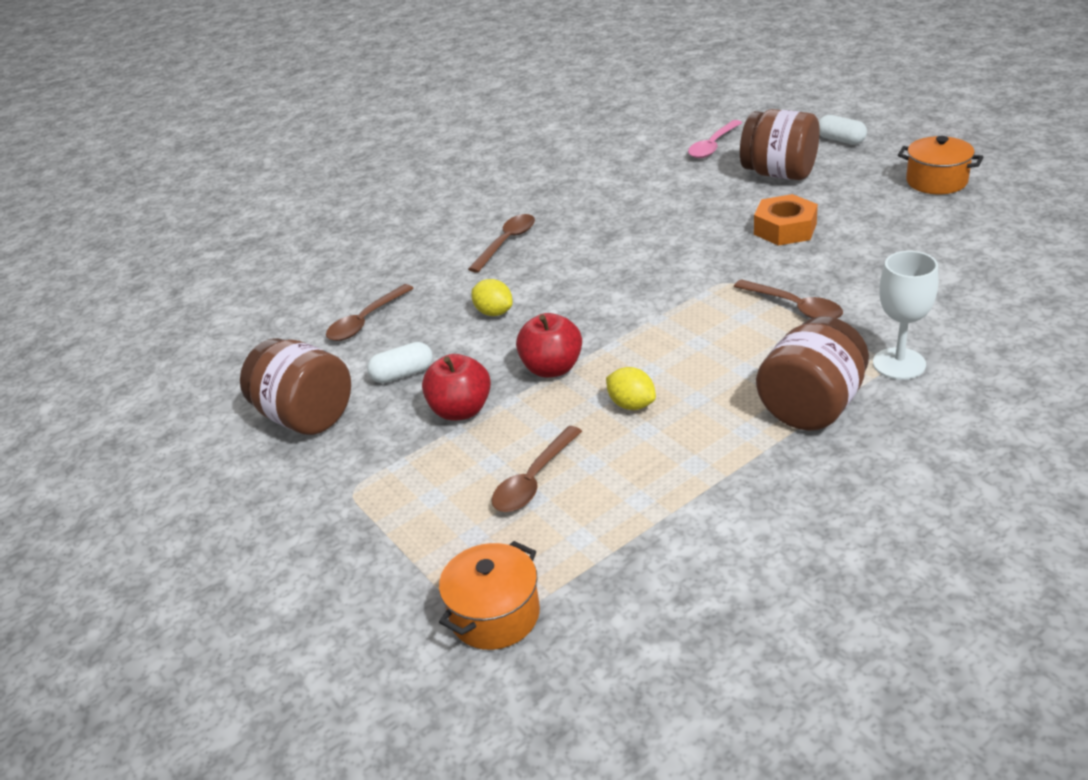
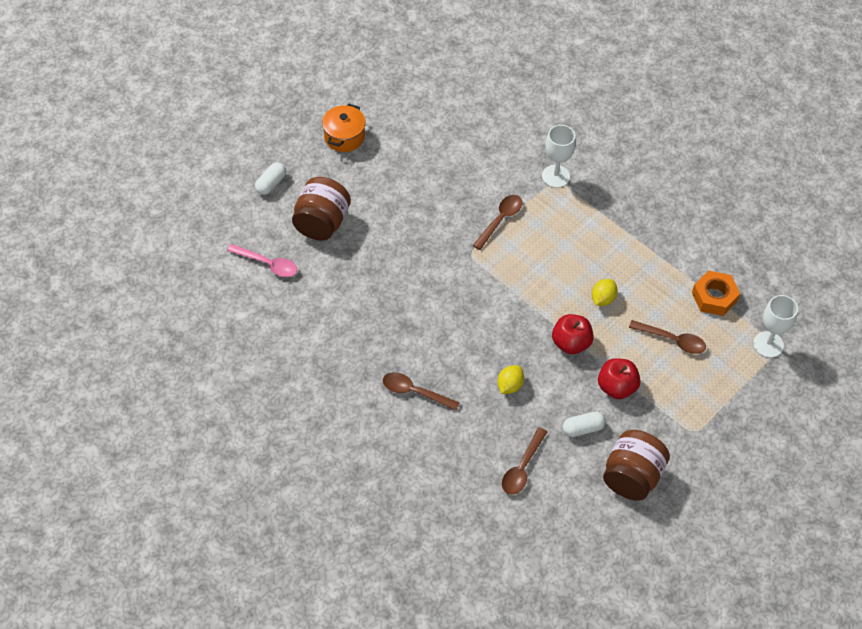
camera: 105 degrees left, 20 degrees up
(366, 321) = (522, 468): brown spoon -> brown spoon turned 90 degrees clockwise
(403, 374) = (583, 428): white capsule -> white capsule turned 75 degrees counterclockwise
(495, 615) = (768, 344): orange pot -> white goblet
(785, 229) = (404, 222): orange nut -> orange nut (714, 297)
(811, 407) = (597, 216): brown jar -> none

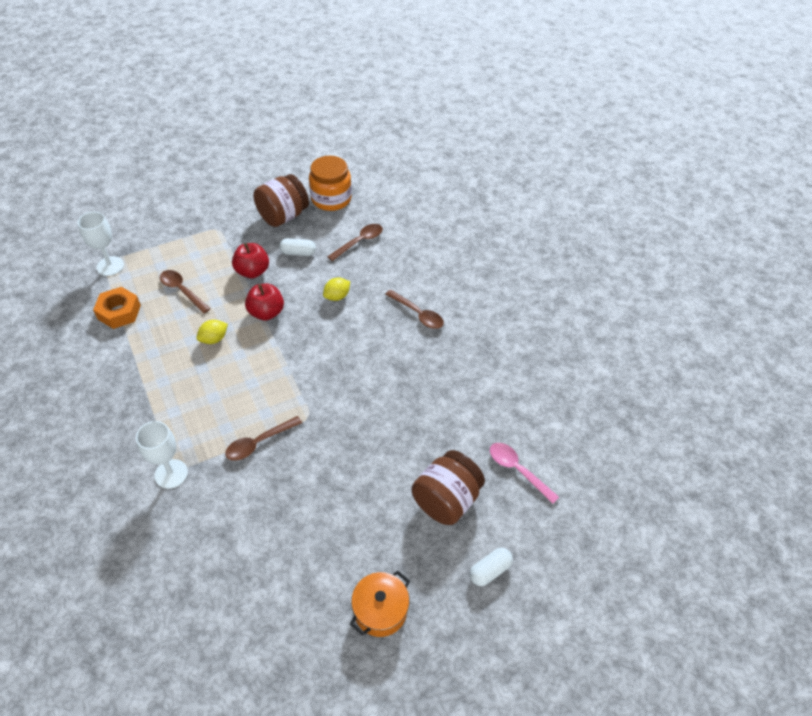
camera: 160 degrees left, 5 degrees down
(591, 525) = (331, 199): none -> orange jar

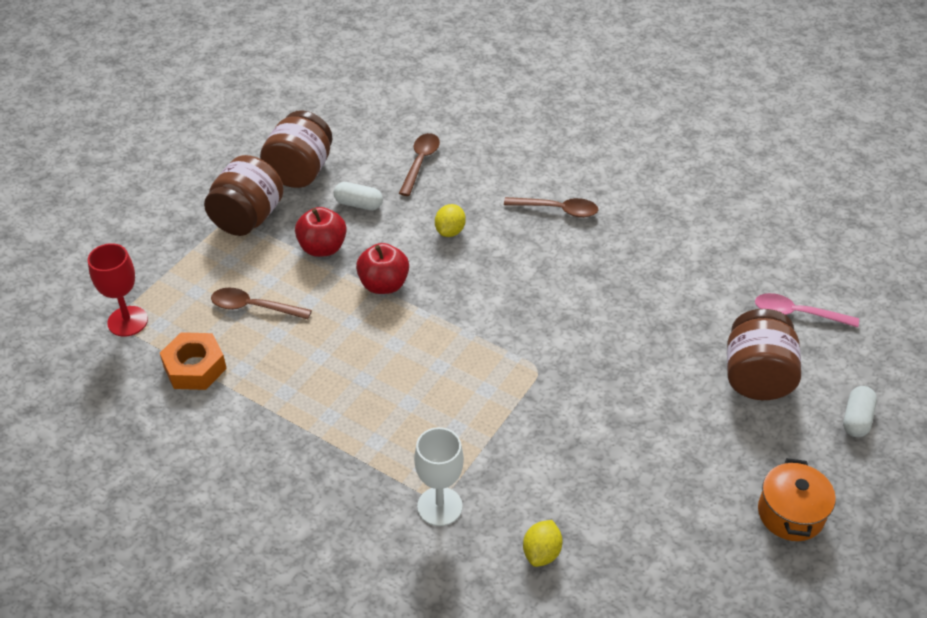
camera: 30 degrees left, 5 degrees down
(110, 266) = (127, 321): white goblet -> red goblet
(214, 339) = (348, 341): yellow lemon -> yellow lemon (541, 553)
(227, 232) = (247, 218): none -> brown jar
(259, 442) = (509, 423): brown spoon -> none
(298, 253) = (358, 204): white capsule -> white capsule turned 45 degrees clockwise
(331, 199) = (341, 129): orange jar -> none

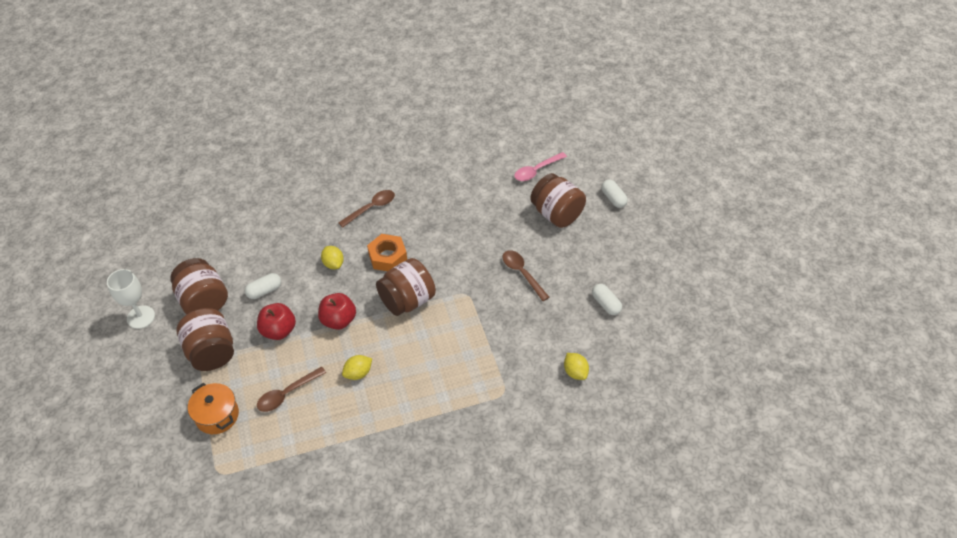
camera: 50 degrees left, 5 degrees up
(127, 321) = (226, 467): red goblet -> none
(195, 367) = (301, 452): orange nut -> orange nut (387, 257)
(334, 346) = (358, 373): none -> yellow lemon
(420, 163) = (266, 241): brown spoon -> brown spoon (522, 273)
(439, 506) = (510, 396): white goblet -> white goblet (141, 317)
(470, 323) = (407, 300): none -> brown jar
(680, 519) = (606, 304): none -> white capsule
(790, 513) = (639, 261): orange pot -> orange pot (217, 415)

